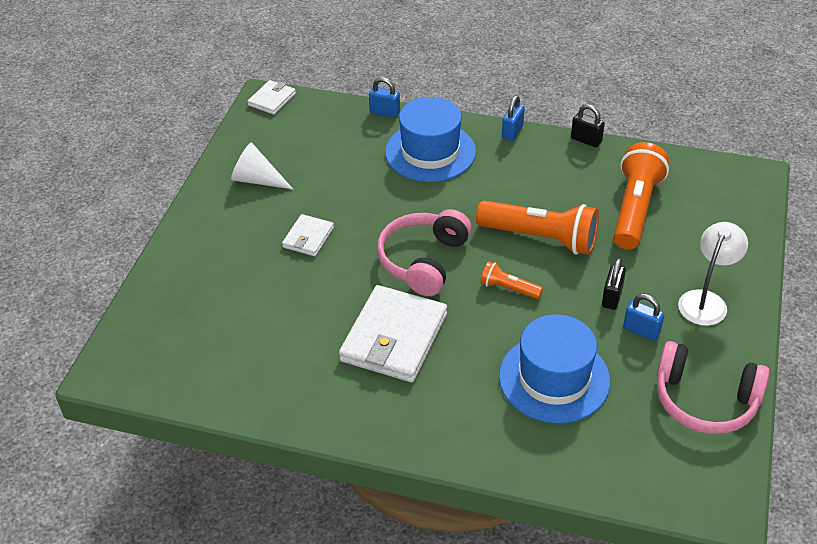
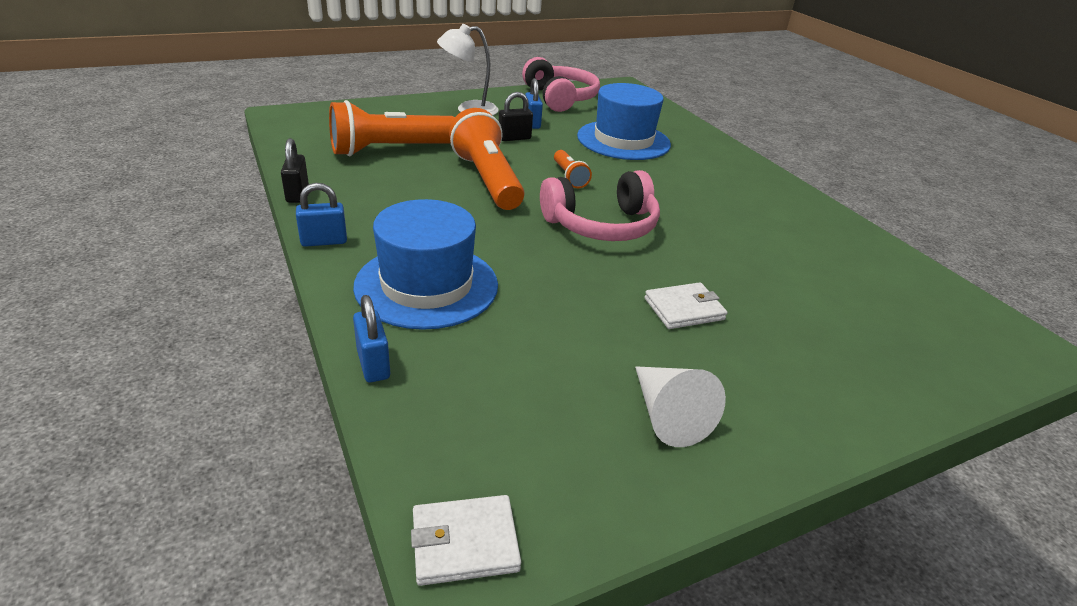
camera: 135 degrees left, 10 degrees down
(394, 337) = (702, 208): white wallet -> none

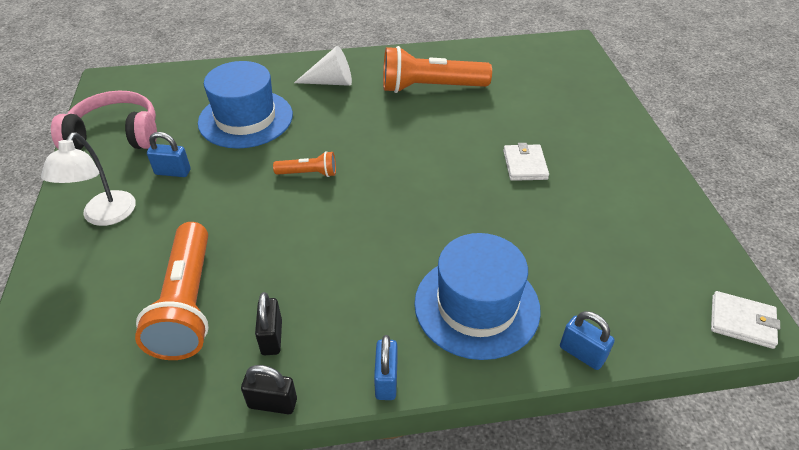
camera: 70 degrees left, 10 degrees up
(373, 364) = (582, 353): blue padlock -> blue padlock turned 45 degrees clockwise
(465, 542) = (742, 322): white wallet -> white wallet turned 75 degrees counterclockwise
(487, 179) = (293, 232): orange flashlight -> orange flashlight (430, 87)
(514, 138) = (204, 193): black padlock -> black padlock (271, 337)
(601, 225) = (402, 175): pink headphones -> none
(667, 415) = (632, 206): white cone -> white cone (331, 82)

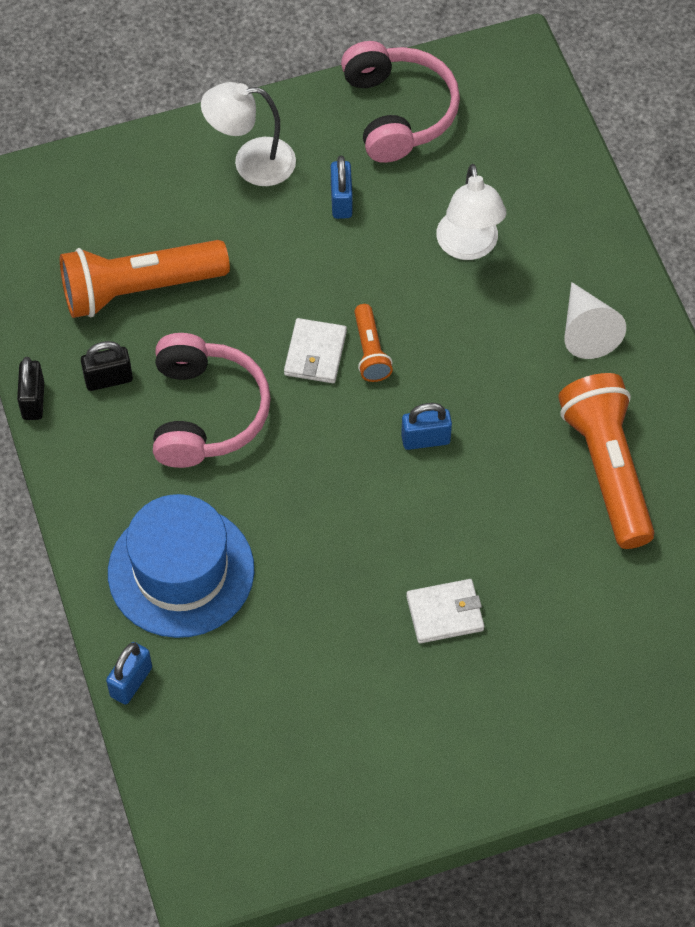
camera: 80 degrees right, 15 degrees up
(245, 119) = (469, 247): blue hat -> white lamp
(329, 272) = (205, 412): none -> pink headphones
(386, 380) = (72, 495): blue padlock -> blue padlock (425, 439)
(742, 322) = (202, 861): white wallet -> white wallet (315, 353)

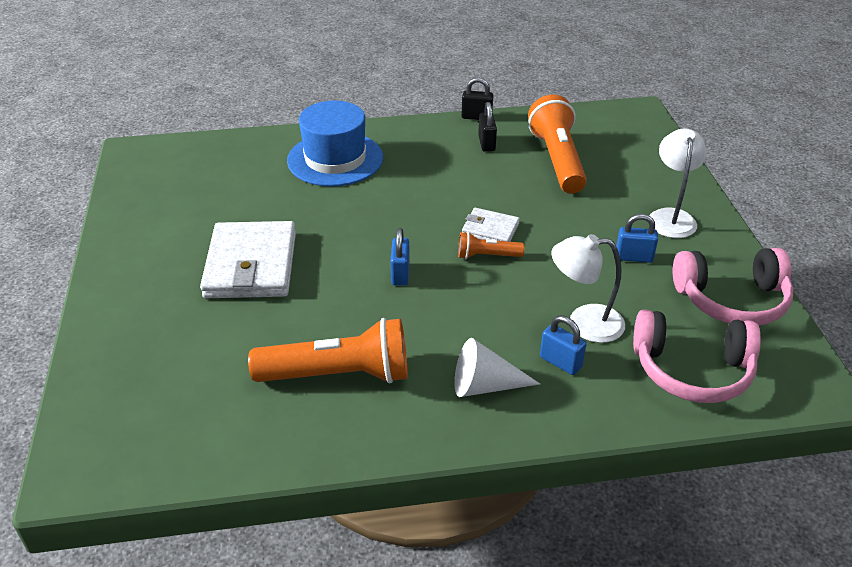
camera: 100 degrees right, 20 degrees down
(131, 682) = (269, 136): blue padlock -> blue padlock (560, 362)
(205, 412) = (451, 178): pink headphones -> pink headphones (692, 370)
(445, 613) = (251, 265): white wallet -> white wallet, size x1.98

